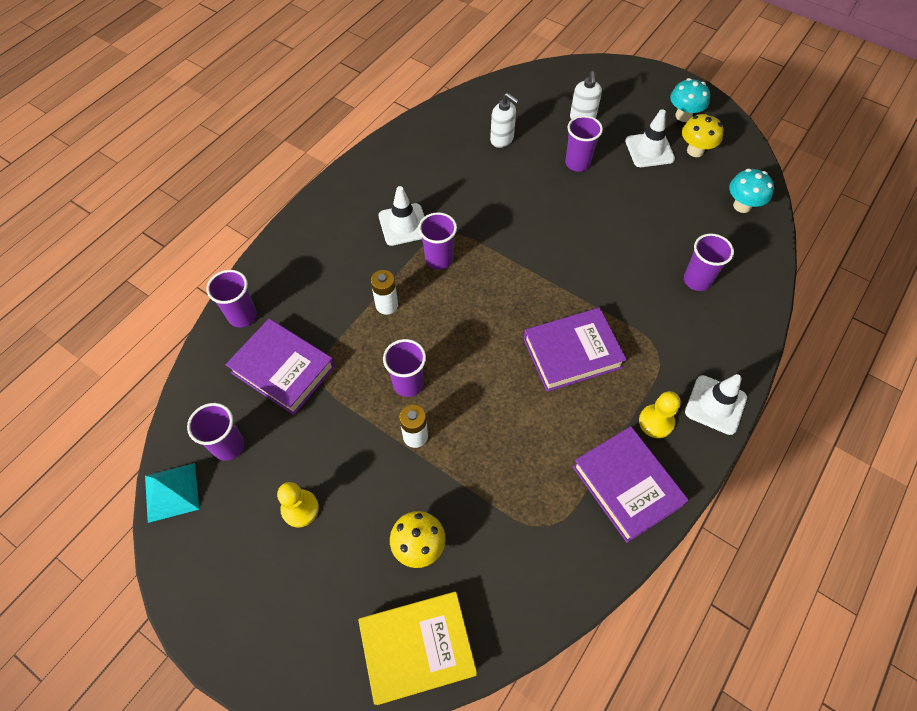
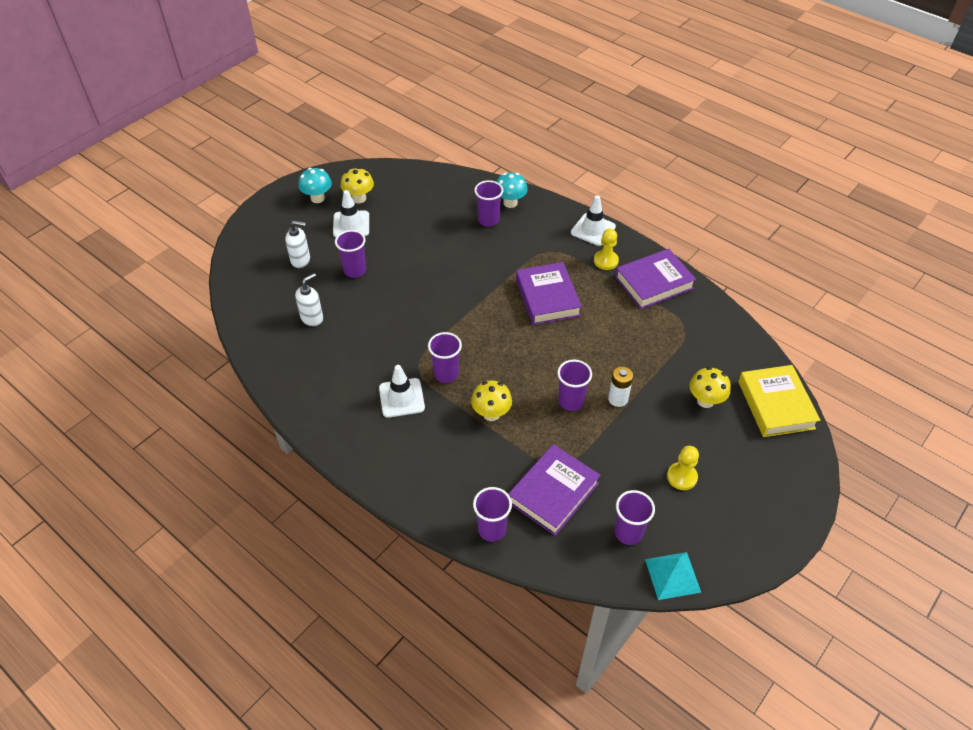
camera: 85 degrees left, 10 degrees down
(386, 305) = (491, 414): white battery -> yellow mushroom
(742, 206) = (422, 184): turquoise mushroom -> turquoise mushroom (510, 203)

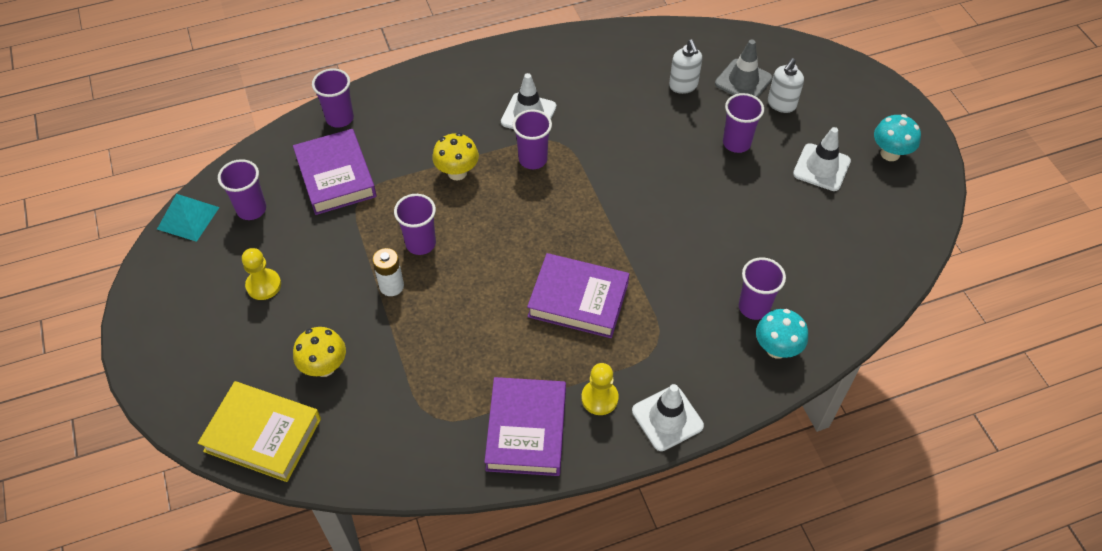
camera: 120 degrees right, 5 degrees up
(287, 287) = (743, 81): none -> grey traffic cone
(359, 198) = (869, 192): yellow mushroom -> none

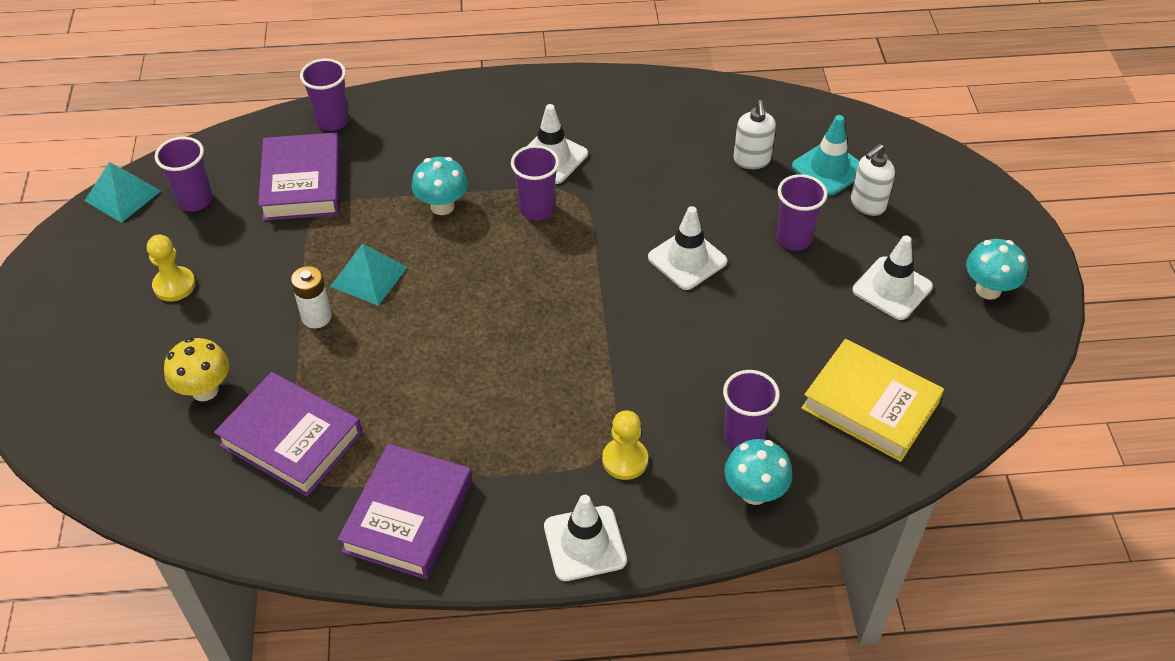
camera: 15 degrees right, 5 degrees down
(263, 434) = (106, 450): yellow book -> yellow book (870, 405)
(420, 243) = (369, 276): purple cup -> turquoise pyramid
(457, 172) = (442, 206): yellow mushroom -> turquoise mushroom
(578, 300) = (529, 380): purple book -> purple book (291, 439)
(599, 398) = (510, 500): yellow pawn -> yellow pawn (625, 460)
(663, 177) = (687, 259): none -> white traffic cone
(743, 81) = (829, 168): grey traffic cone -> turquoise traffic cone

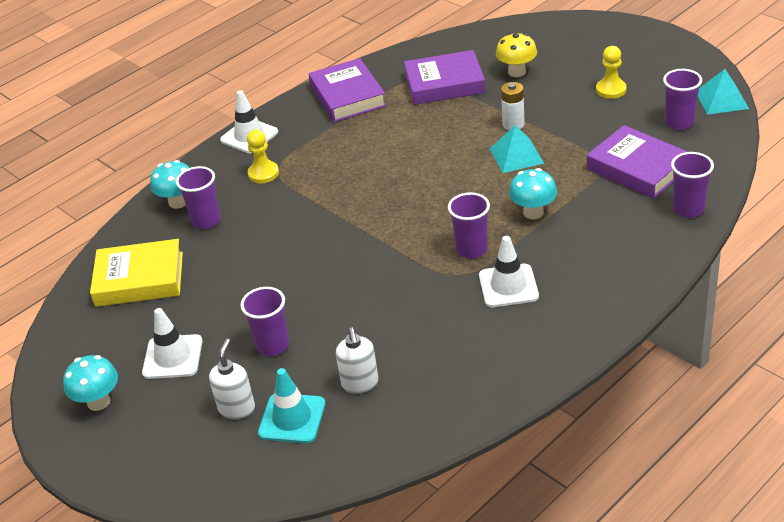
camera: 145 degrees right, 10 degrees down
(687, 259) = (334, 285): white traffic cone -> none
(751, 160) = (360, 383): white soap dispenser -> white soap dispenser turned 150 degrees counterclockwise

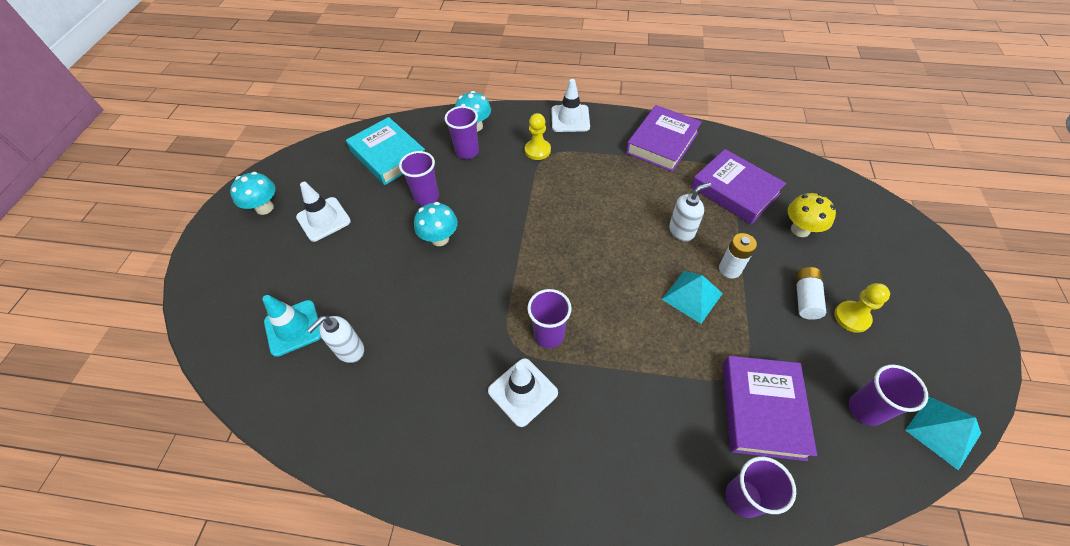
camera: 50 degrees right, 15 degrees up
(139, 279) = (388, 155): yellow book -> turquoise book
(237, 408) = (290, 287): white soap dispenser -> white soap dispenser (681, 231)
(273, 346) = (363, 268): purple cup -> purple cup (426, 197)
(533, 212) = (630, 354): turquoise mushroom -> turquoise mushroom (440, 239)
(575, 102) = (805, 298): none -> white battery

